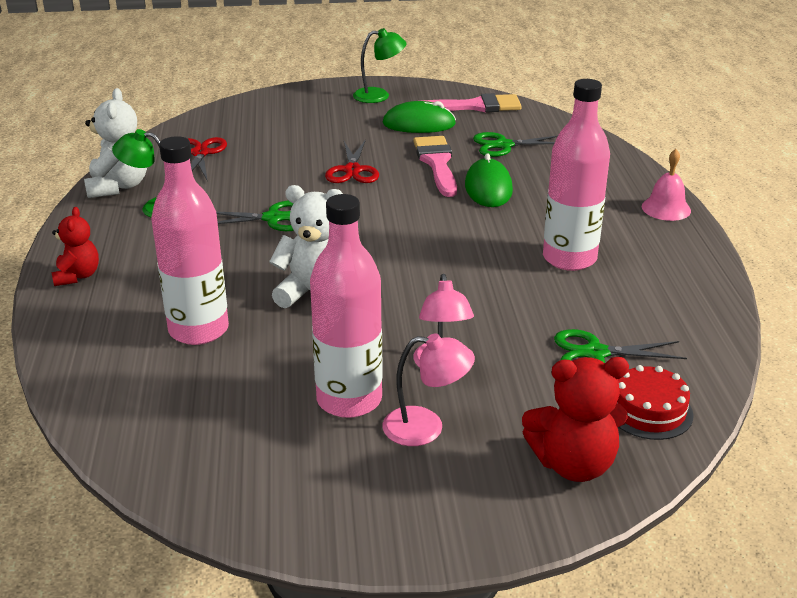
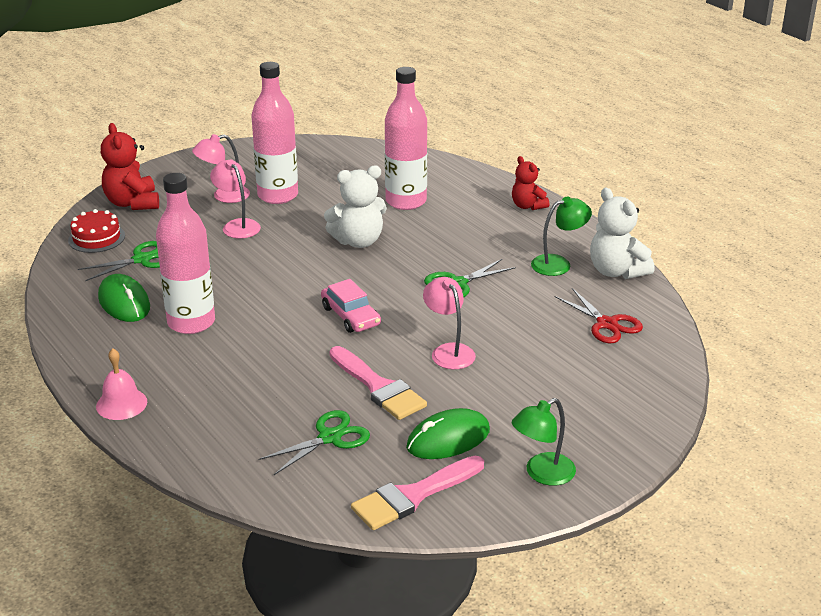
camera: 150 degrees right, 0 degrees up
(352, 170) = (449, 351): red scissors -> pink lamp
(406, 219) = (350, 316): none -> pink car
(488, 188) = (305, 372): green mouse -> green mouse (124, 302)
(573, 464) = (132, 203): red teddy bear -> red teddy bear turned 75 degrees counterclockwise

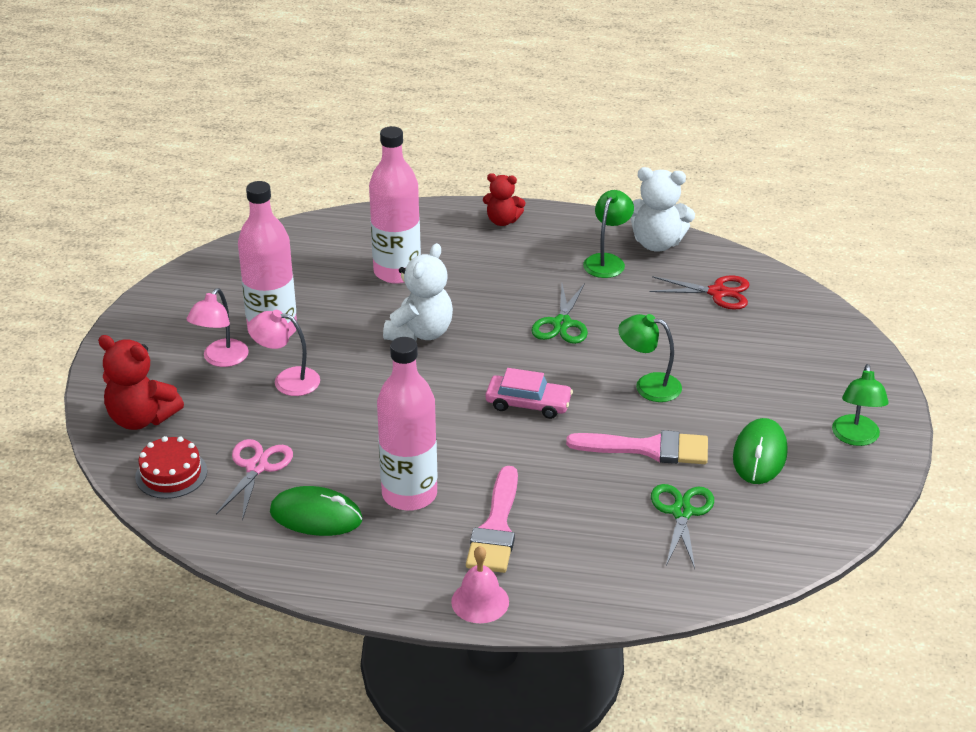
camera: 45 degrees left, 5 degrees up
(142, 259) = (257, 467): green scissors -> pink scissors
(413, 496) = (806, 513): pink brush -> pink brush (496, 528)
(449, 351) = (648, 385): pink lamp -> green lamp

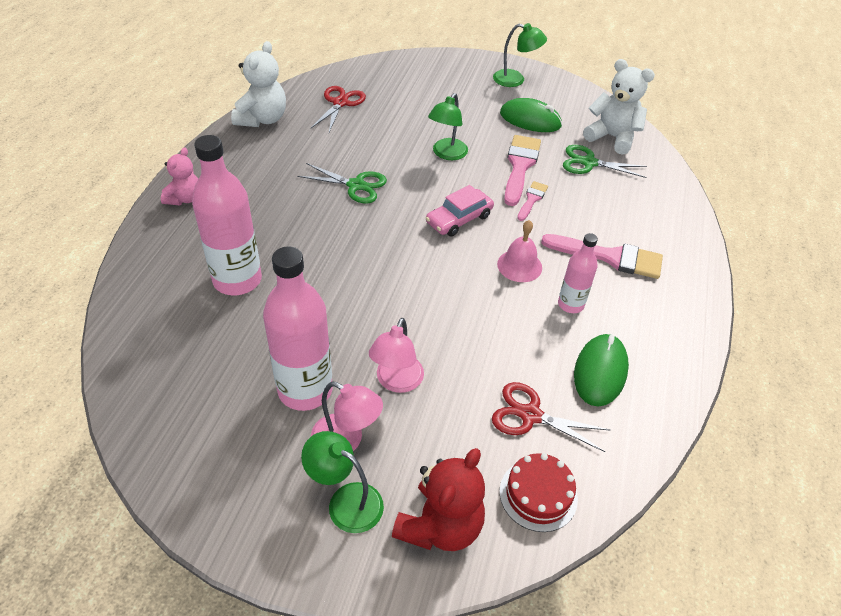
camera: 85 degrees left, 10 degrees up
(257, 467) = (530, 415): pink scissors -> red scissors
(409, 494) = (570, 304): pink bottle -> pink bottle, size x0.55
(420, 333) = (344, 273): white teddy bear -> white teddy bear (612, 137)
(480, 601) = (692, 276): pink bell -> pink bell (519, 265)
(502, 221) = (184, 198): red teddy bear -> pink teddy bear
(528, 403) = (459, 219): pink car -> pink car turned 150 degrees counterclockwise
(584, 460) = (532, 199): none -> pink brush
(607, 261) = (276, 148): green lamp -> green lamp (346, 501)

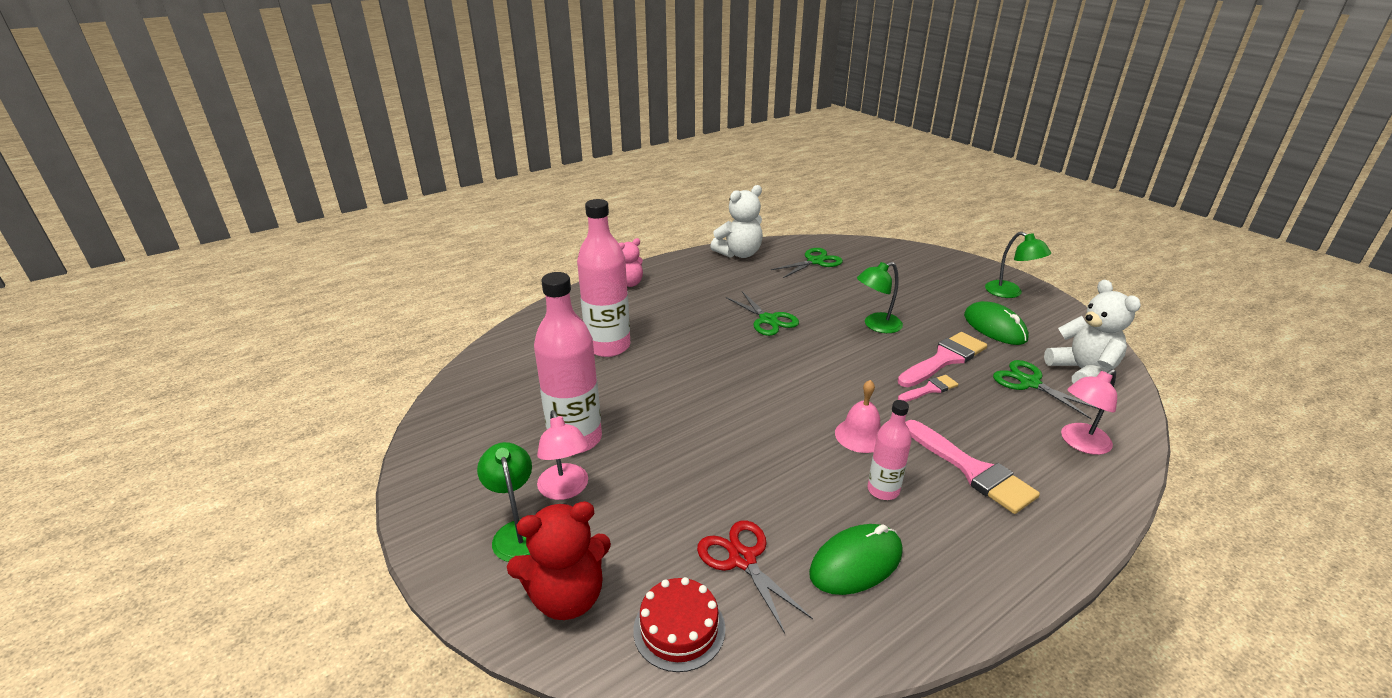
camera: 40 degrees right, 15 degrees down
(340, 103) = (815, 261): red scissors -> green scissors
(396, 382) = (650, 469): pink lamp -> pink lamp (1080, 443)
(459, 219) = (837, 376): pink car -> none

